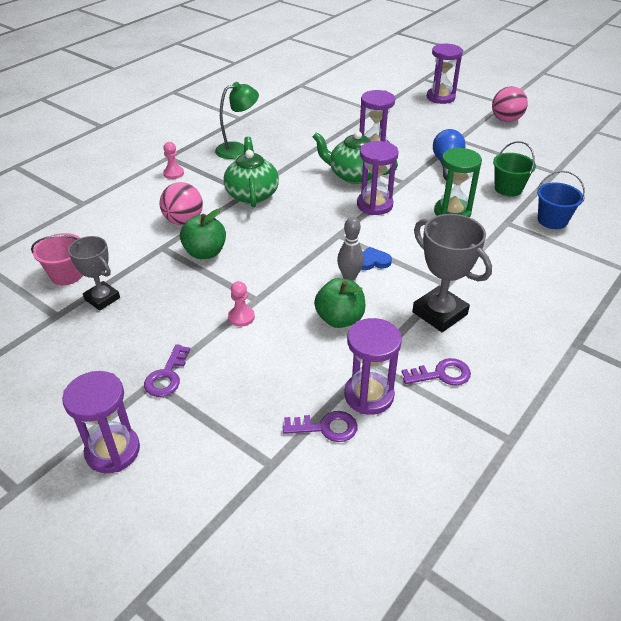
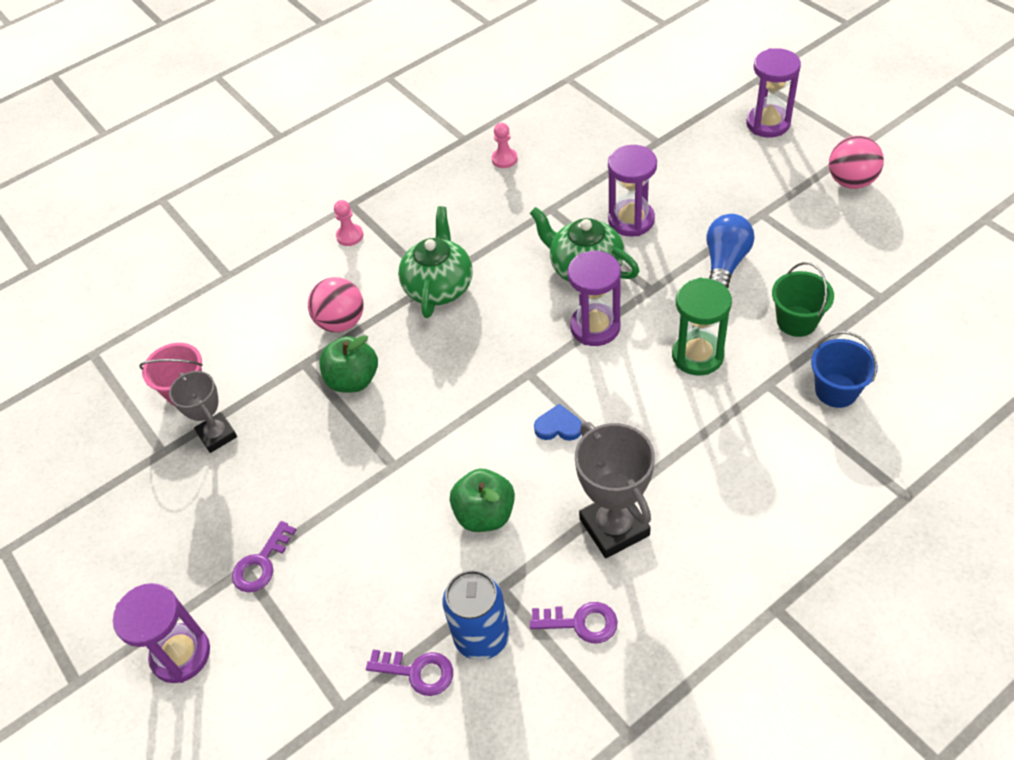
camera: 20 degrees right, 10 degrees up
(238, 149) = (444, 200): green lamp -> none
(241, 317) = (368, 491): pink pawn -> pink pawn (504, 159)
(349, 277) = (520, 448): grey bowling pin -> none
(369, 395) = (481, 636): purple hourglass -> blue can

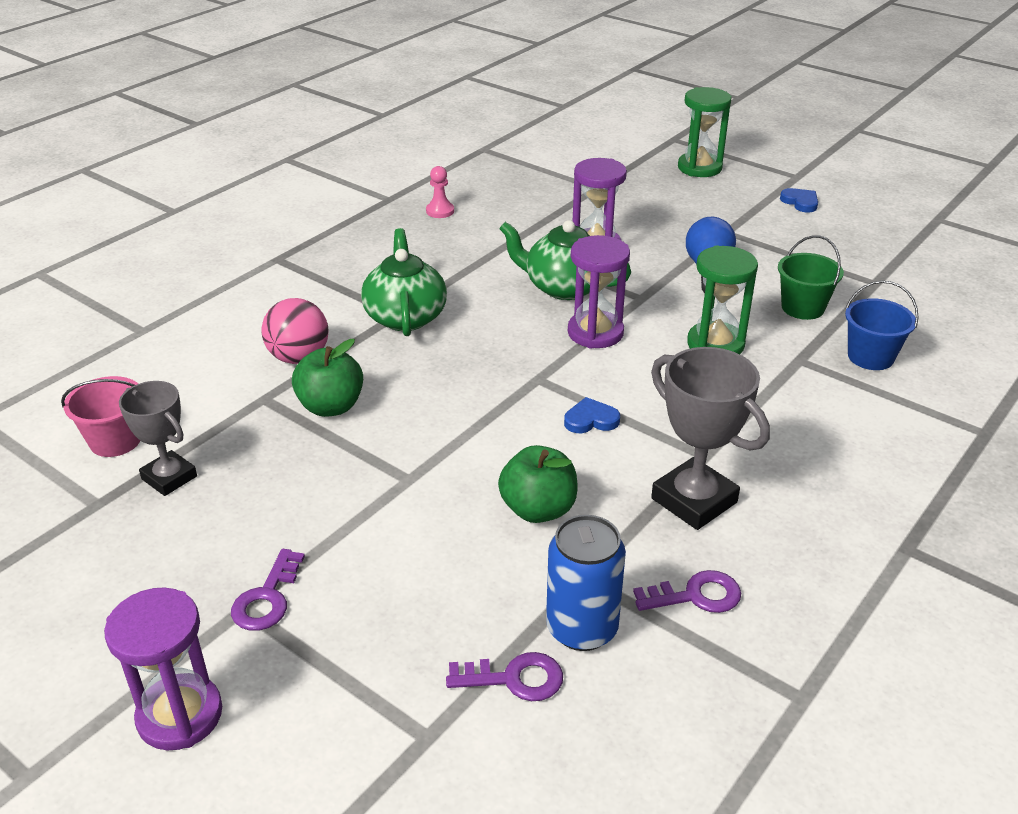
camera: 20 degrees left, 15 degrees down
(350, 236) = (284, 284): pink pawn -> none
(768, 123) = (699, 168): purple hourglass -> green hourglass
(851, 181) = (800, 202): pink ball -> blue heart

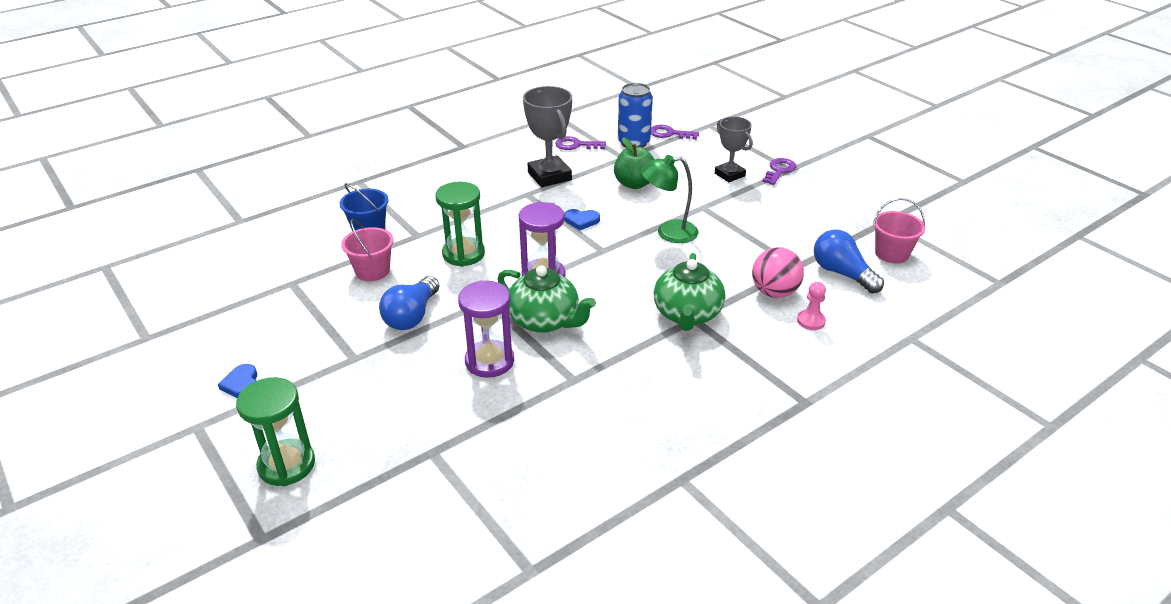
camera: 165 degrees left, 0 degrees up
(169, 478) = (847, 228): grey trophy -> grey trophy (729, 175)
(180, 715) = (811, 142): purple hourglass -> none
(201, 397) = (842, 273): none -> blue light bulb
(331, 406) = (749, 253): green apple -> none
(440, 211) = (626, 444): pink pawn -> pink pawn (811, 321)
(454, 421) = (668, 232): none -> green lamp
(802, 308) = (372, 271): green bucket -> pink bucket

